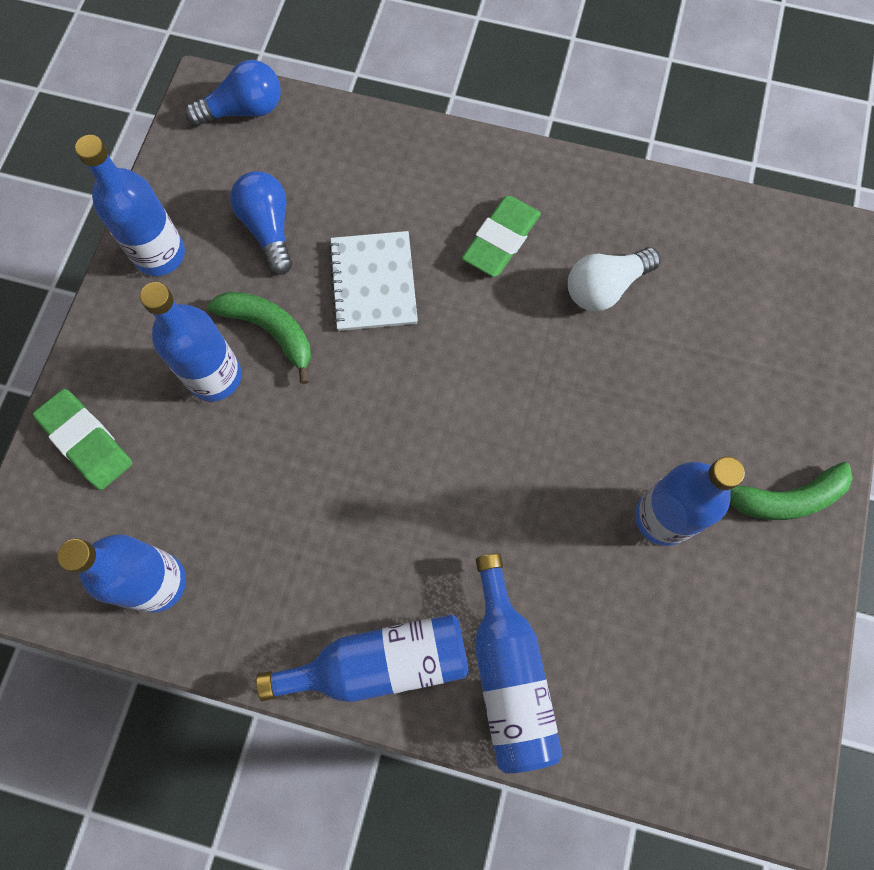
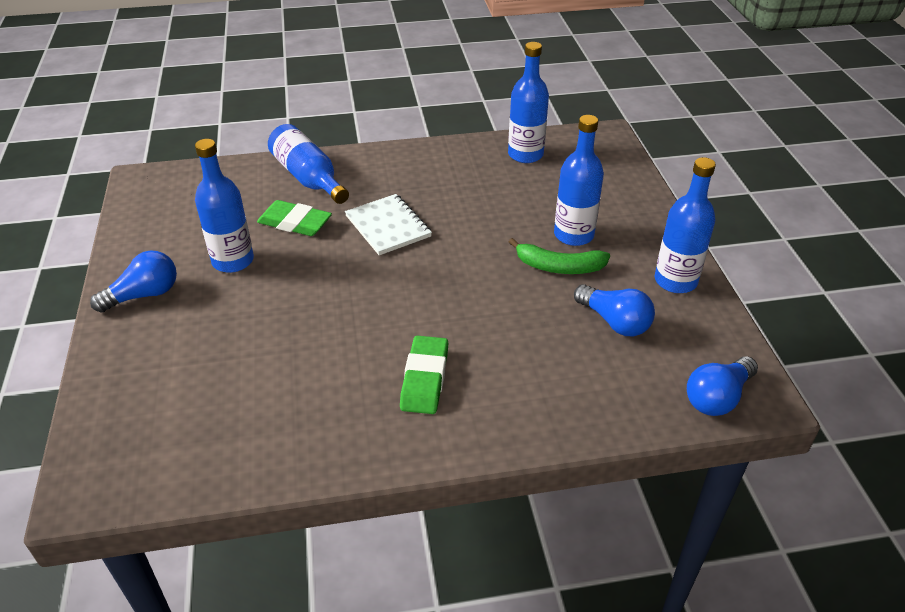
camera: 155 degrees right, 30 degrees down
(86, 441) = (620, 188): green eraser -> green eraser (295, 223)
(374, 283) = (508, 316): white notebook -> white notebook (388, 226)
(380, 662) = (383, 163): blue bottle -> none
(605, 287) = (319, 375): white light bulb -> none
(784, 498) = (144, 295): green banana -> blue light bulb

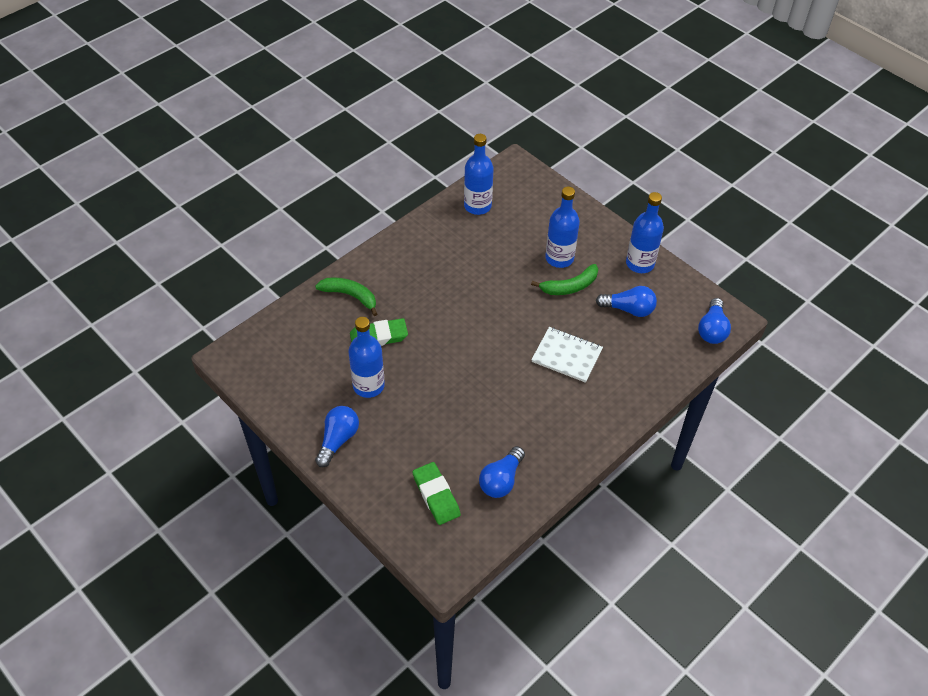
camera: 35 degrees left, 10 degrees up
(261, 429) = (501, 480): none -> blue light bulb
(308, 178) = (350, 296): blue bottle -> green banana
(388, 226) = (442, 308): white notebook -> white notebook (566, 356)
(425, 378) = (559, 401): green eraser -> green eraser (436, 495)

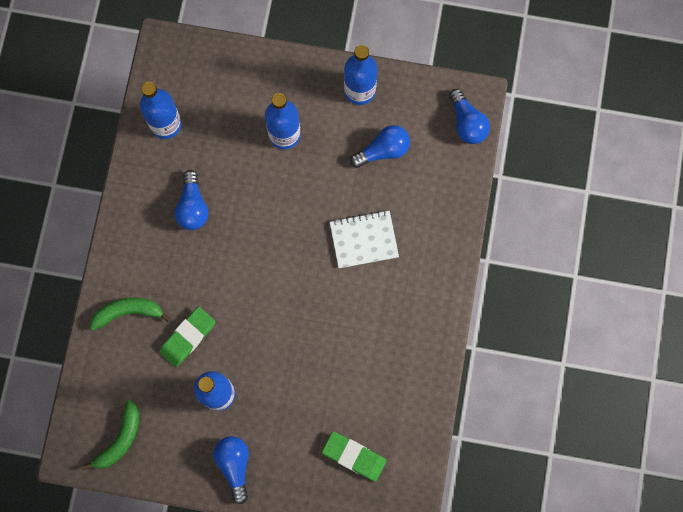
camera: 35 degrees left, 25 degrees up
(501, 480) = (395, 403): blue light bulb -> blue light bulb (193, 207)
(570, 286) = (316, 161): green banana -> green banana (120, 439)

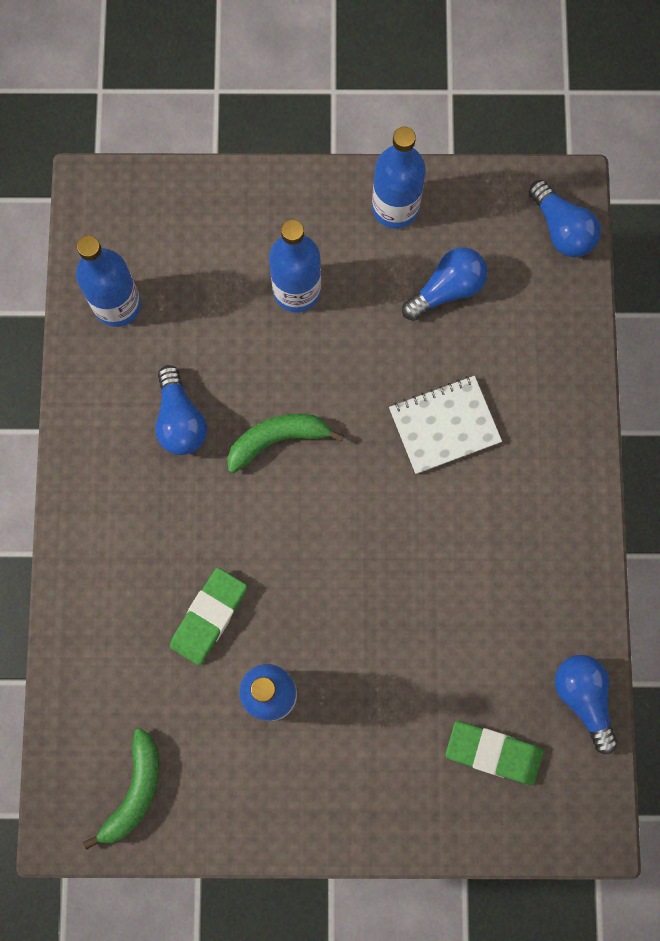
camera: 10 degrees left, 0 degrees up
(127, 312) = (111, 595): green banana -> green banana (277, 439)
(234, 465) = (316, 799): blue light bulb -> blue light bulb (583, 698)

